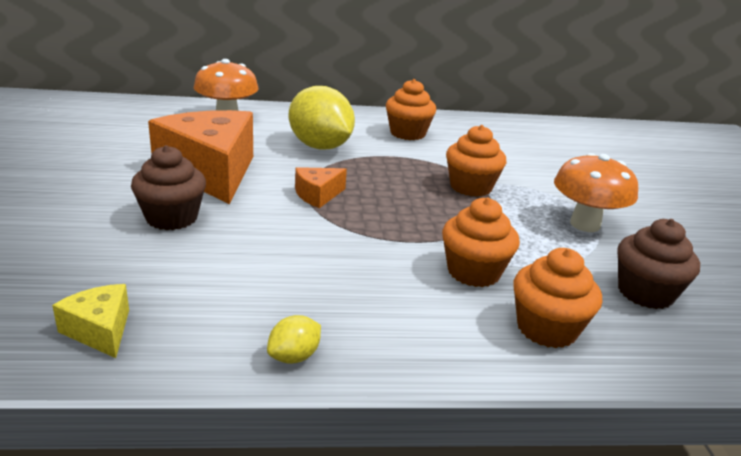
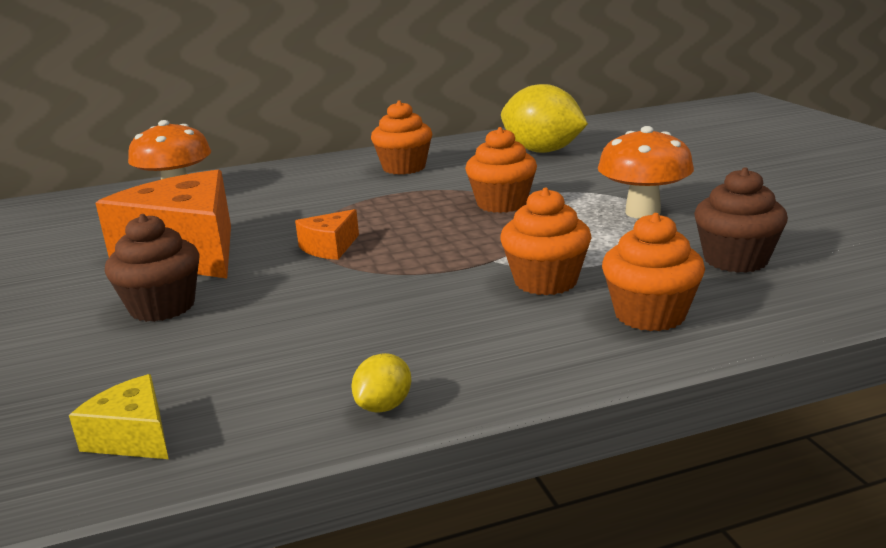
camera: 10 degrees left, 5 degrees down
(320, 146) = (307, 200): yellow lemon -> yellow lemon (542, 151)

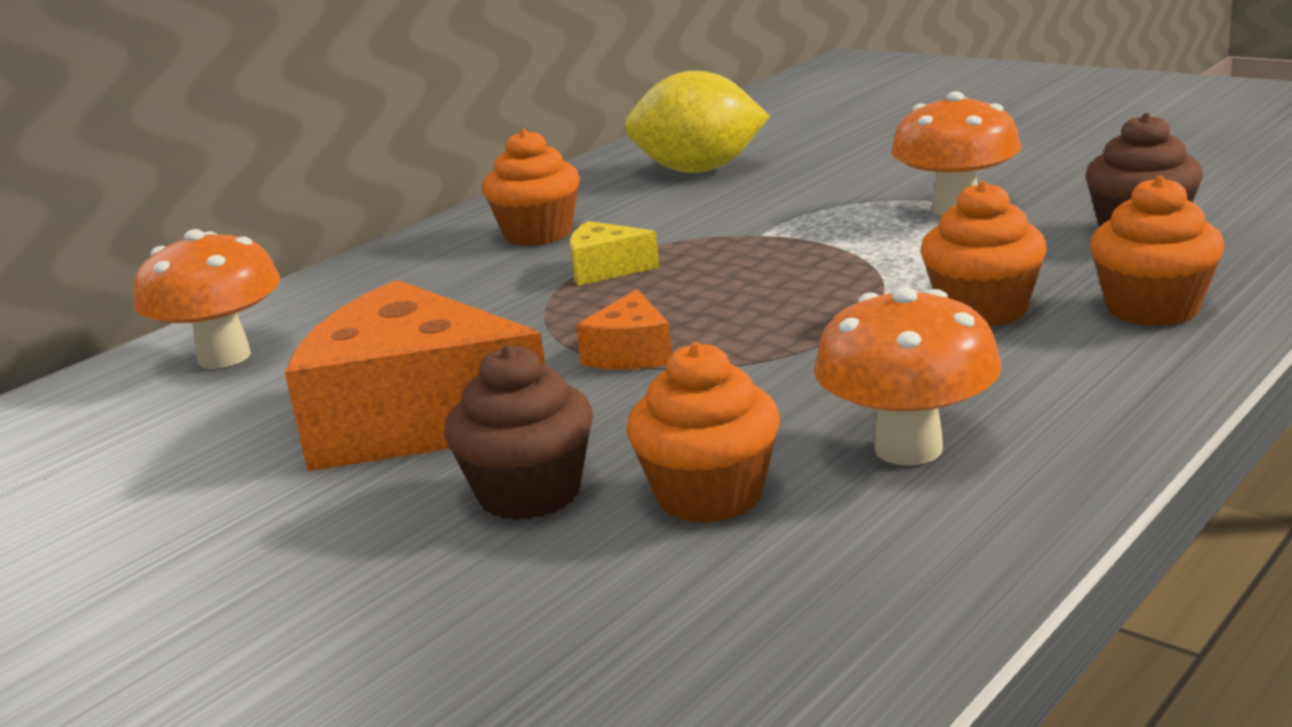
camera: 30 degrees left, 0 degrees up
(133, 437) = (812, 632): yellow cheese -> yellow cheese (605, 269)
(357, 352) = (908, 448): none -> orange mushroom
(384, 406) = (1047, 486): yellow lemon -> none
(502, 204) = (766, 243): orange cupcake -> orange cupcake (709, 495)

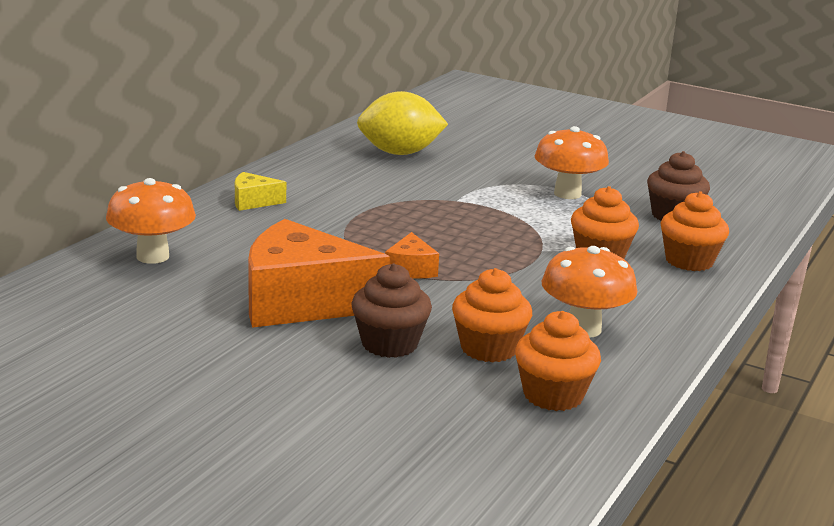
camera: 15 degrees left, 0 degrees up
(538, 234) = (315, 189): orange cupcake -> orange cupcake (553, 395)
(605, 269) = (370, 216): yellow cheese -> yellow cheese (253, 202)

